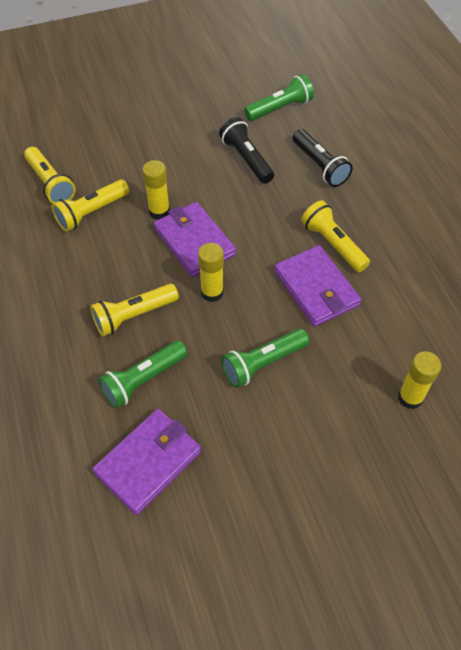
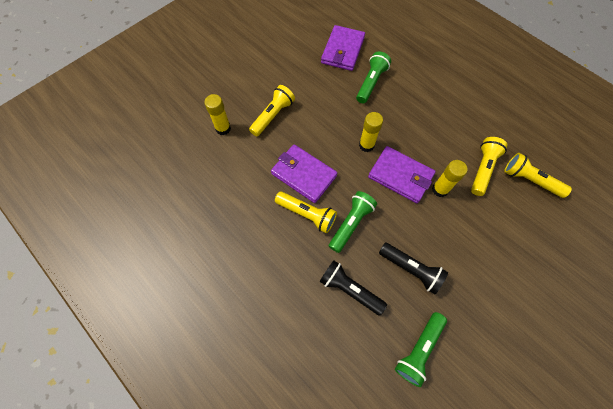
camera: 155 degrees right, 10 degrees up
(134, 315) = (401, 113): yellow flashlight -> yellow flashlight (272, 116)
(263, 363) = (313, 115): green flashlight -> green flashlight (351, 224)

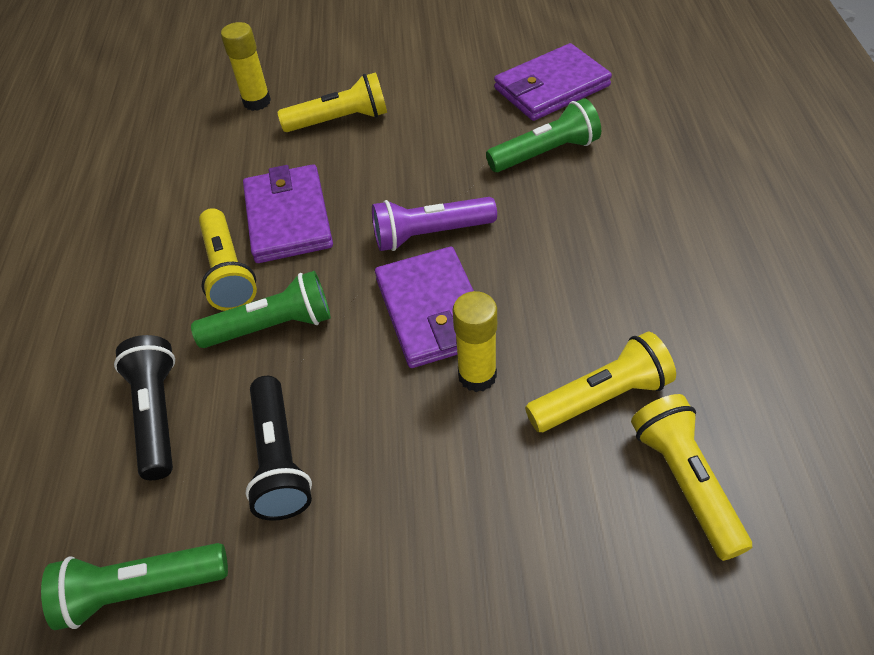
camera: 45 degrees right, 15 degrees down
(366, 145) = (430, 234): yellow glue stick -> purple flashlight

